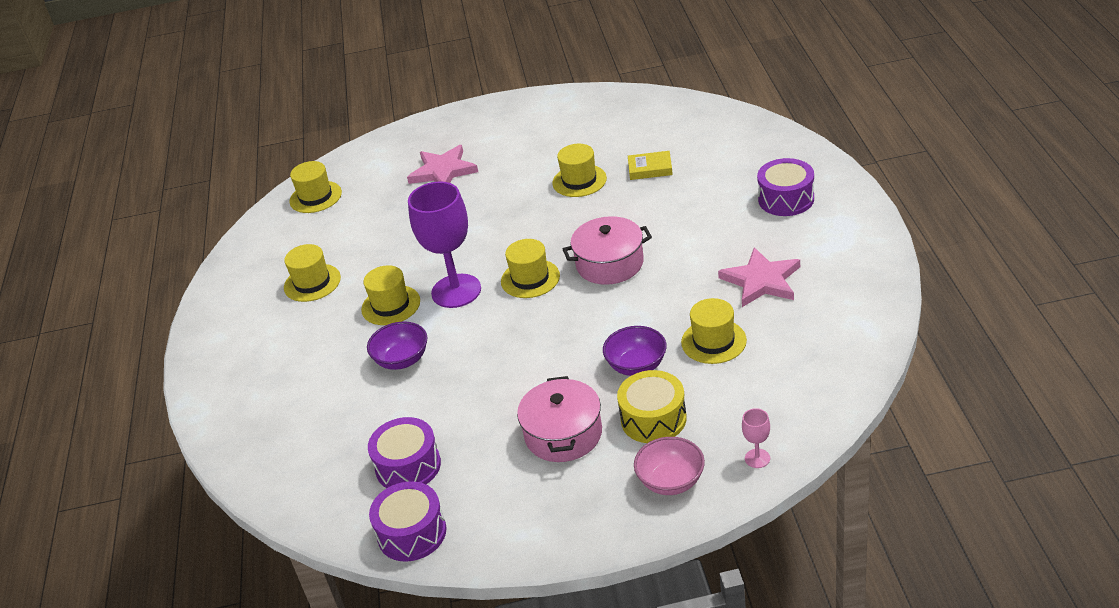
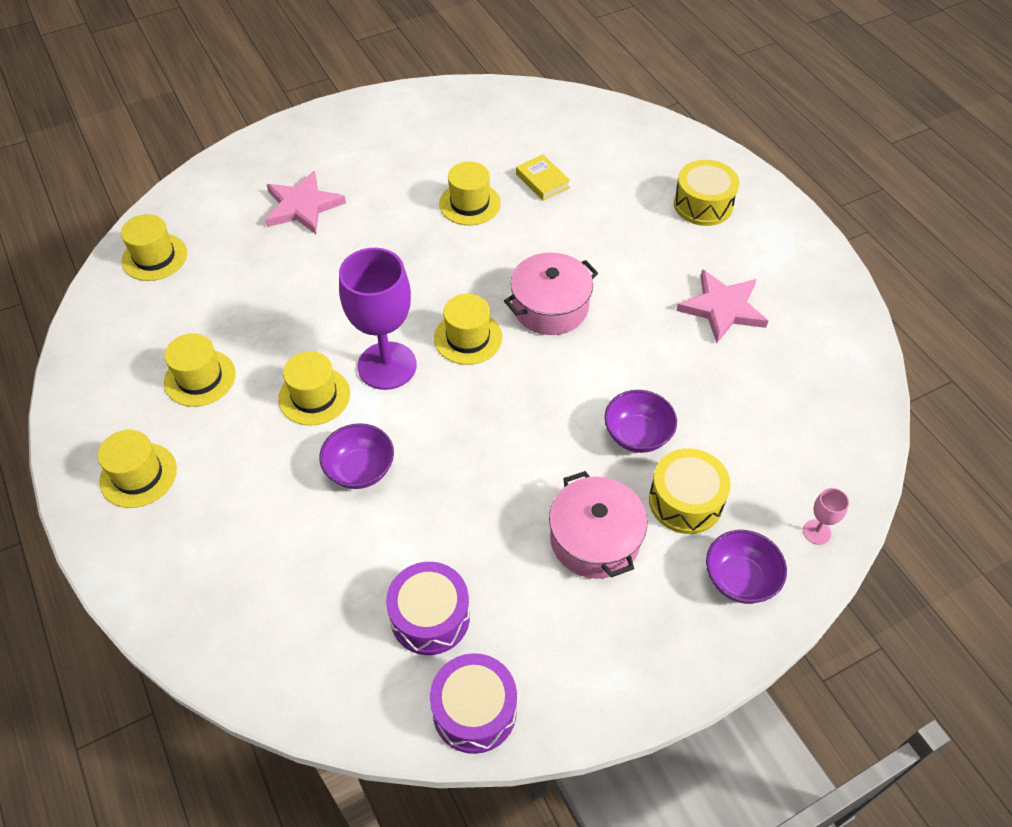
camera: 25 degrees left, 15 degrees up
(650, 169) = (542, 181): yellow book -> yellow book turned 75 degrees clockwise
(671, 481) = (740, 579): pink bowl -> purple bowl
(713, 341) = (706, 391): yellow hat -> yellow hat (138, 475)
(786, 199) = (703, 204): purple drum -> yellow drum

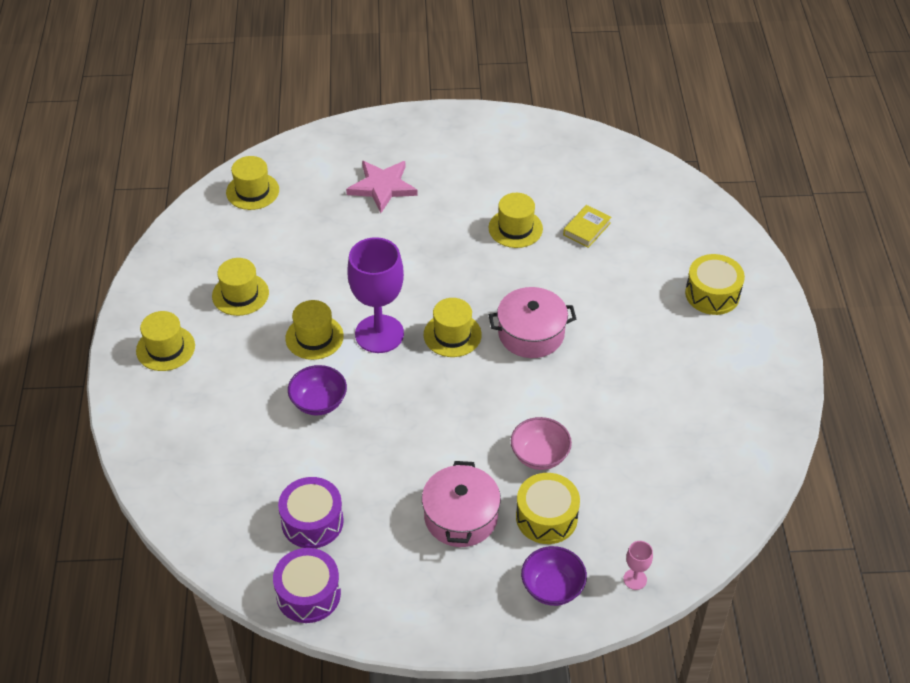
camera: 25 degrees right, 5 degrees down
(542, 181) = (586, 229): yellow book -> yellow book turned 45 degrees clockwise
(637, 435) = (539, 455): purple bowl -> pink bowl
(722, 308) = (672, 384): pink star -> none

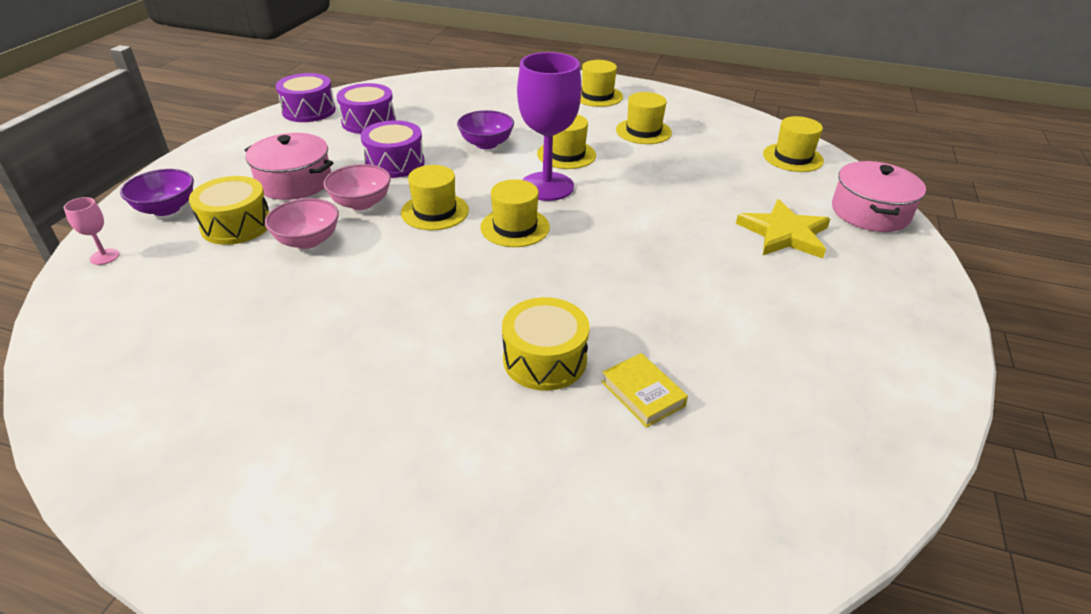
camera: 110 degrees right, 10 degrees down
(382, 187) = (784, 234): pink star -> yellow star
(389, 457) = (395, 163): none -> purple drum
(469, 448) = (361, 203): none -> pink bowl
(515, 228) = (671, 320): yellow hat -> yellow hat (435, 211)
(531, 333) = (476, 281): pink pot -> pink pot (870, 212)
(712, 294) = (416, 503): yellow drum -> yellow drum (544, 359)

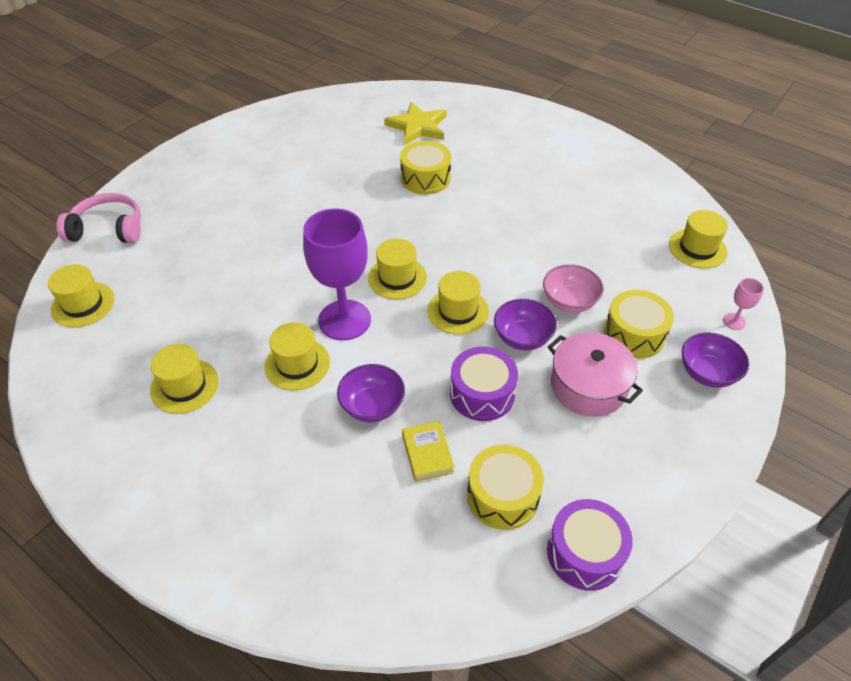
camera: 160 degrees left, 10 degrees up
(361, 203) = (522, 338): pink bowl -> purple bowl
(368, 122) = (502, 496): purple drum -> yellow drum
(597, 96) = (173, 487): yellow hat -> yellow hat (697, 248)
(643, 394) = (383, 152): yellow book -> yellow book (427, 454)
(784, 234) = (197, 225): yellow star -> yellow star (417, 126)
(870, 212) = (108, 229): pink pot -> pink headphones

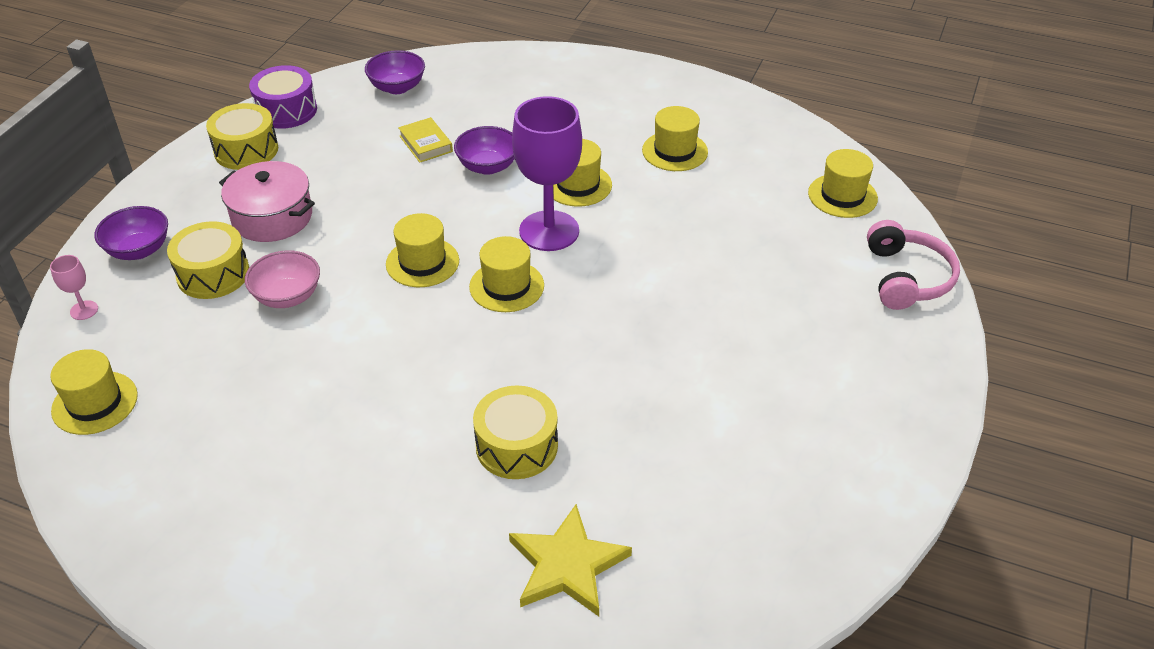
camera: 165 degrees right, 5 degrees down
(108, 229) = (906, 278): pink headphones -> pink headphones turned 75 degrees counterclockwise
(482, 394) = (382, 193): purple drum -> none
(502, 496) = (355, 129): yellow drum -> yellow drum (246, 150)
(522, 338) = (344, 248): purple bowl -> purple bowl (397, 87)

